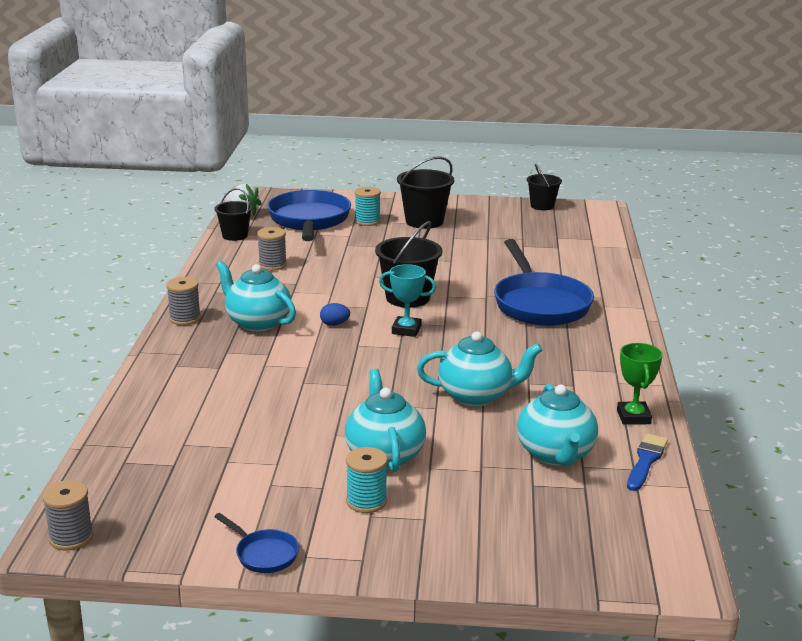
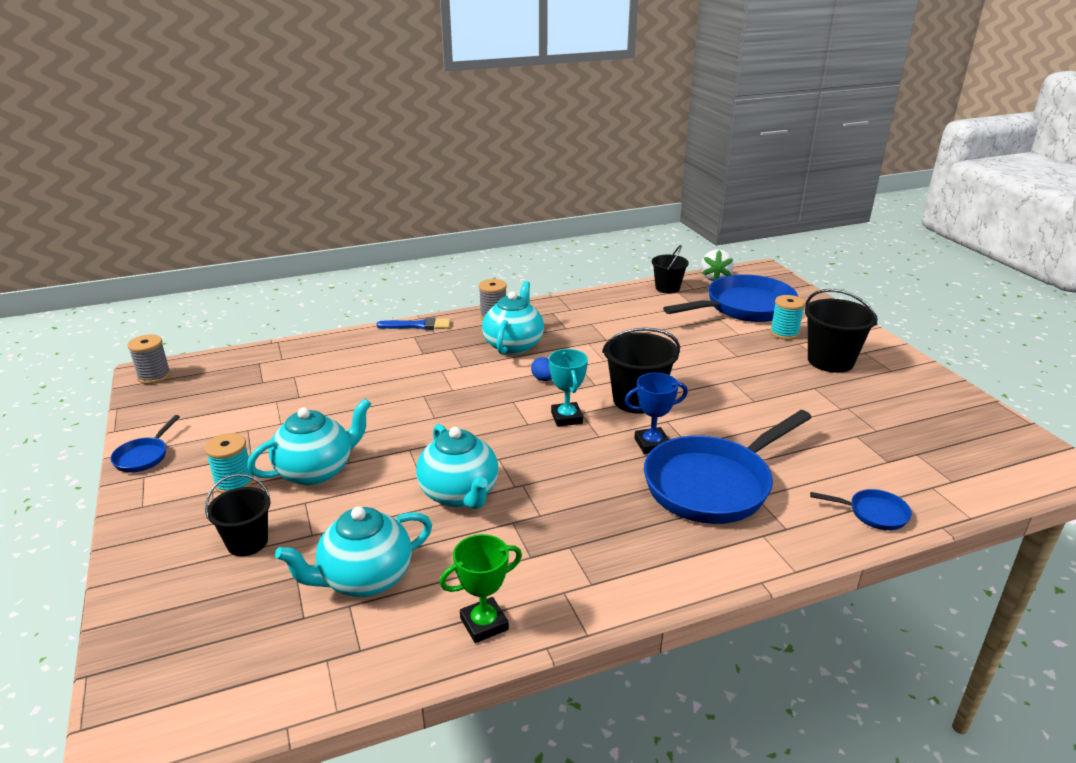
camera: 65 degrees right, 5 degrees up
(272, 265) = (629, 319): grey spool -> none
(473, 309) = (652, 444): none -> blue trophy
(542, 206) = (995, 421): black bucket -> black bucket (247, 542)
(606, 269) = (873, 513): none -> blue pan
(646, 461) = (382, 657): blue brush -> blue brush (417, 325)

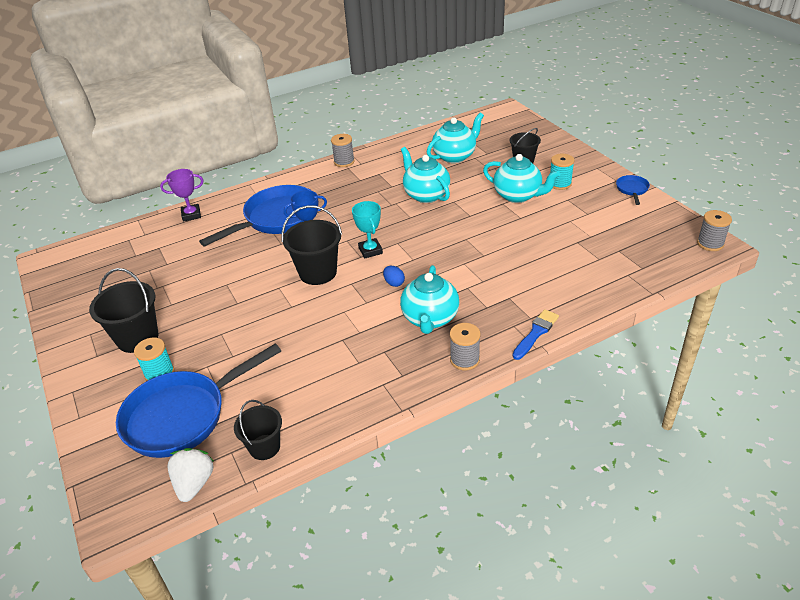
camera: 175 degrees right, 10 degrees up
(316, 471) = (518, 196): turquoise teapot -> turquoise teapot turned 105 degrees counterclockwise
(417, 325) = (536, 333): blue brush -> blue brush turned 135 degrees clockwise
(484, 624) = (394, 150): green trophy -> none
(599, 603) = (344, 162): none -> grey spool
(873, 513) = (191, 215): blue pan -> purple trophy

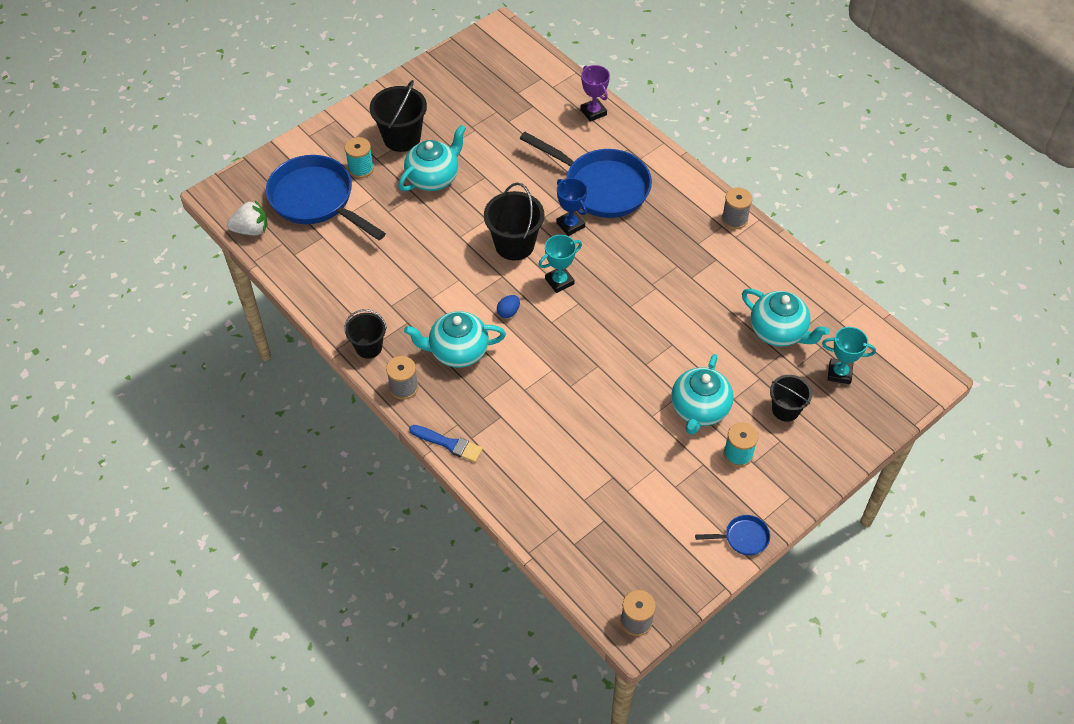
camera: 75 degrees right, 15 degrees up
(264, 447) = (289, 263): black bucket -> black bucket (368, 347)
(426, 195) = (679, 314): turquoise teapot -> turquoise teapot (433, 178)
(496, 138) = (839, 373): none -> turquoise trophy

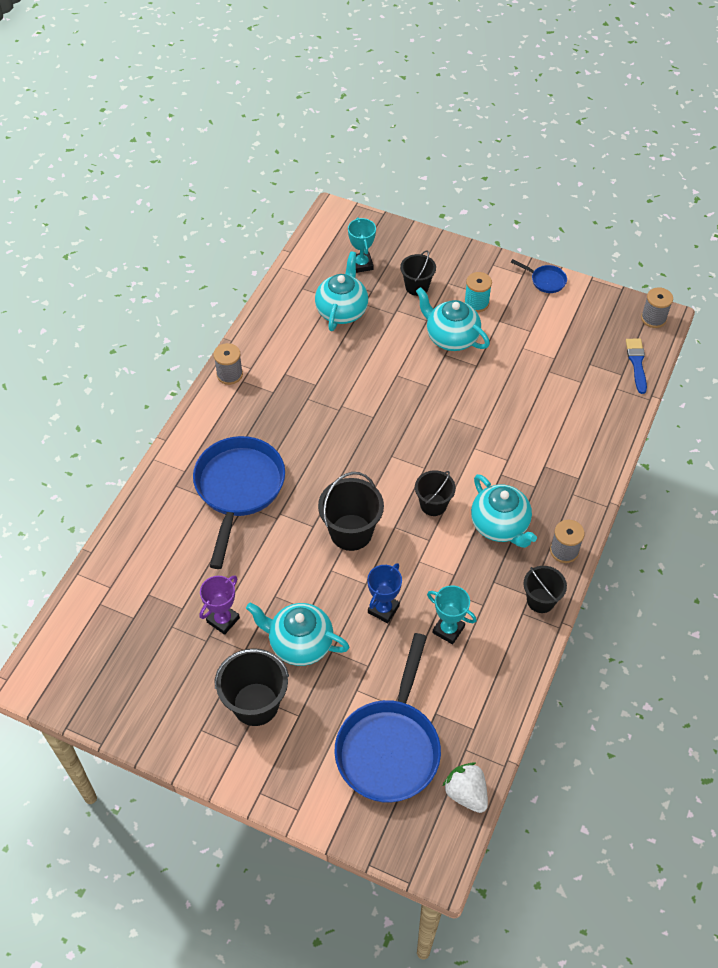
camera: 115 degrees left, 0 degrees up
(361, 169) = (322, 724): turquoise spool -> none
(448, 444) = (595, 492): blue brush -> blue brush (637, 363)
(508, 312) = (433, 504): blue egg -> black bucket
(559, 281) = (375, 479): turquoise trophy -> turquoise trophy (448, 630)
(570, 225) = (301, 496): blue trophy -> blue trophy (383, 609)
(593, 112) = (134, 534): purple trophy -> purple trophy (223, 620)
(699, 410) = (451, 338): turquoise teapot -> turquoise teapot turned 135 degrees counterclockwise
(743, 538) = (545, 280): blue pan -> blue pan turned 150 degrees clockwise

